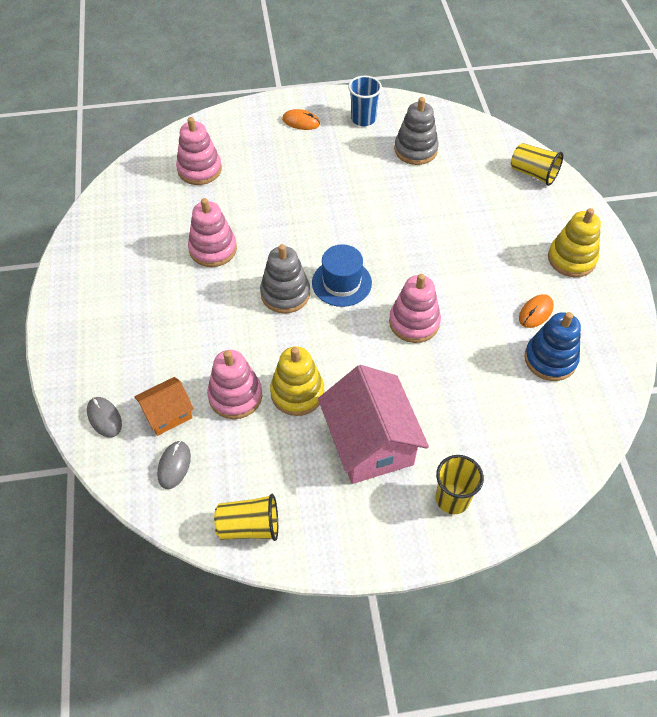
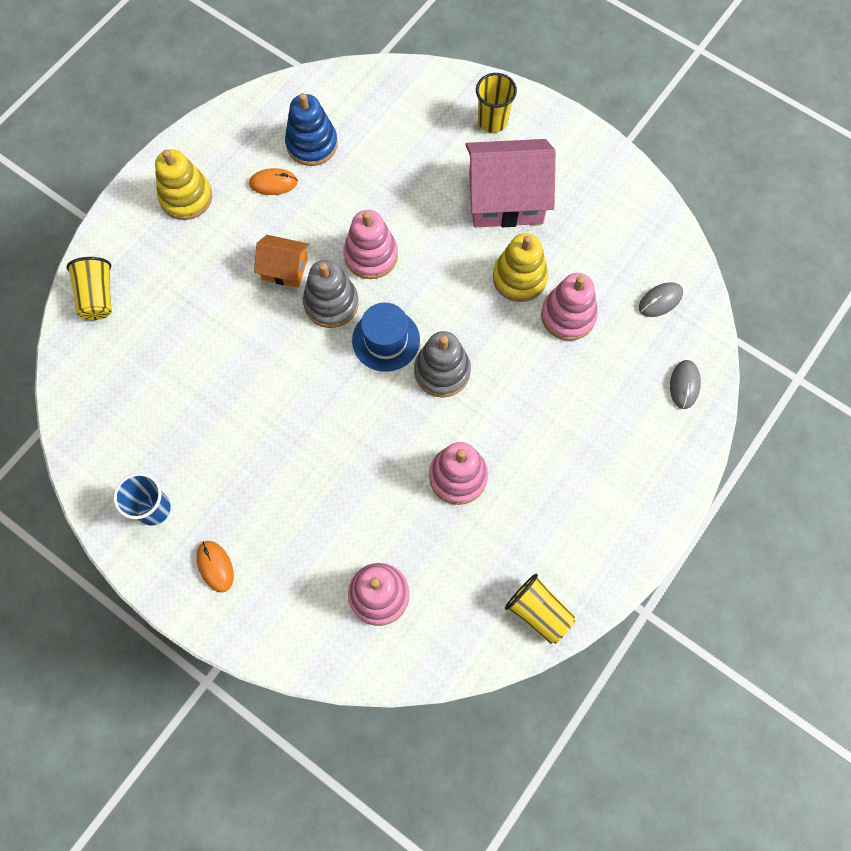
camera: 135 degrees left, 15 degrees up
(167, 414) = (632, 346): orange house -> orange house (284, 269)
(249, 526) = (643, 215): yellow cup -> yellow cup (538, 612)
(370, 442) = (505, 199): pink house -> pink house turned 60 degrees clockwise
(415, 150) = (157, 420): grey stacking toy -> grey stacking toy (331, 303)

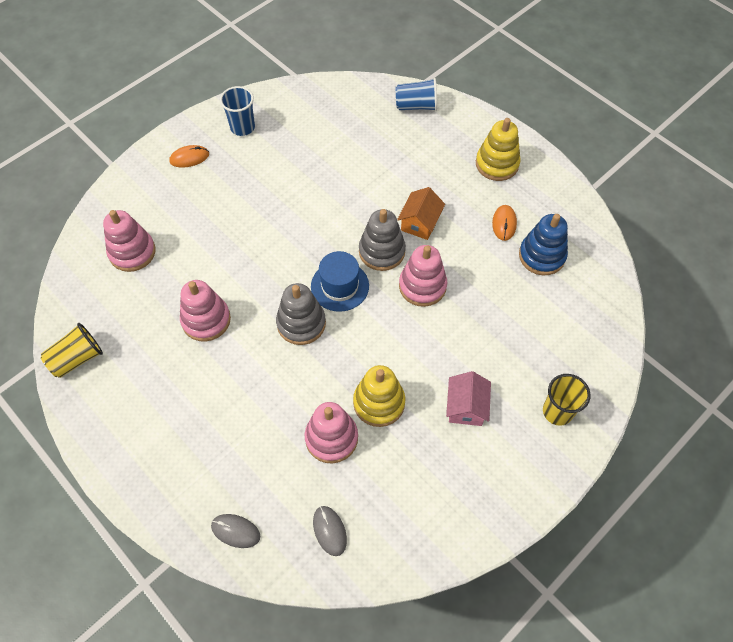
camera: 100 degrees right, 10 degrees down
(97, 296) = (416, 106): yellow cup -> blue cup
(505, 199) = (466, 407): pink house -> pink house, size x0.54

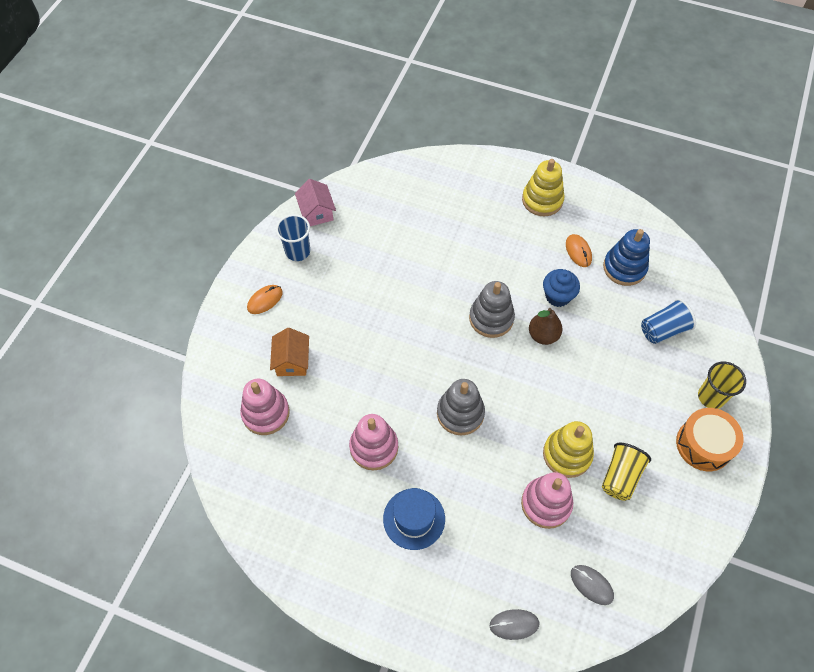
camera: 25 degrees left, 0 degrees up
(77, 359) = (275, 537): yellow cup -> yellow cup (620, 477)
(340, 286) = (473, 365): blue hat -> blue hat (414, 518)
(416, 106) = (443, 172): blue cup -> blue cup (663, 330)
(420, 223) = (508, 279): orange house -> orange house (292, 361)
(422, 286) = (543, 335): pink stacking toy -> brown pear
(458, 256) = (557, 296): none -> blue cupcake
(466, 407) = (639, 425): pink house -> pink house (317, 212)
(522, 453) = (704, 444): none -> orange drum

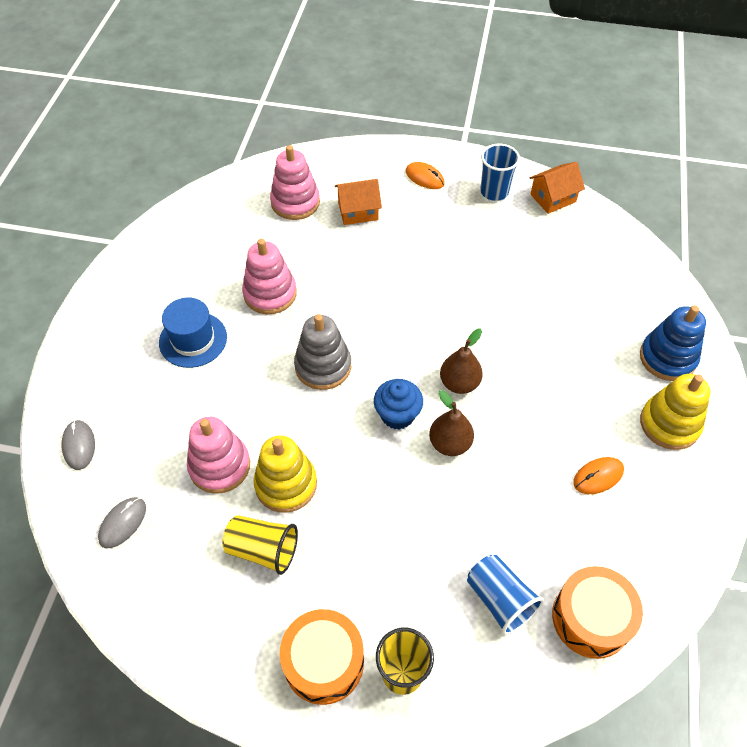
camera: 80 degrees right, 5 degrees down
(317, 212) = (553, 198): pink house -> orange house
(491, 318) = (459, 383): grey stacking toy -> brown pear
(557, 296) = (515, 456): blue cupcake -> blue cupcake (397, 415)
(624, 268) = (591, 540): blue stacking toy -> blue stacking toy (667, 358)
(676, 282) = (591, 618): none -> orange drum

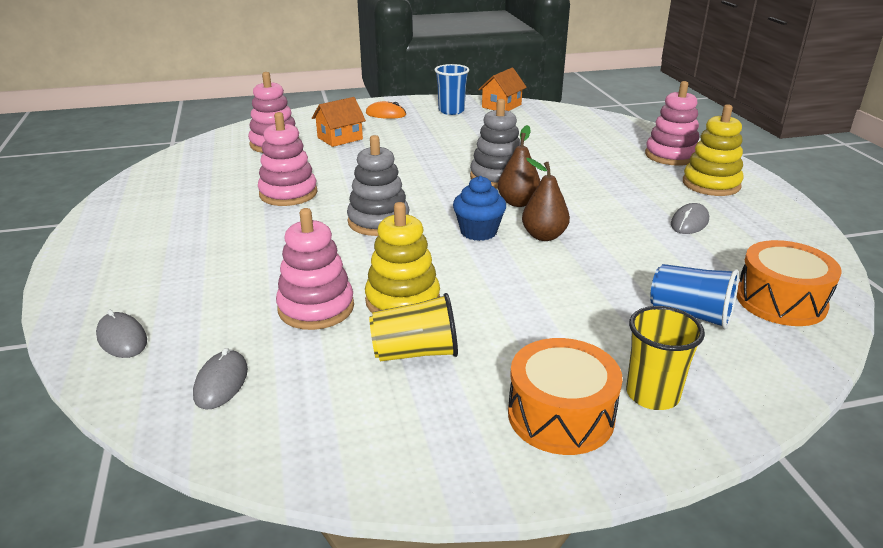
camera: 25 degrees left, 25 degrees down
(193, 339) = (223, 236): blue hat -> none
(466, 334) = (497, 177): none -> grey stacking toy
(598, 476) = (689, 222): orange mouse -> grey mouse
(667, 358) = (671, 155): blue stacking toy -> pink stacking toy

